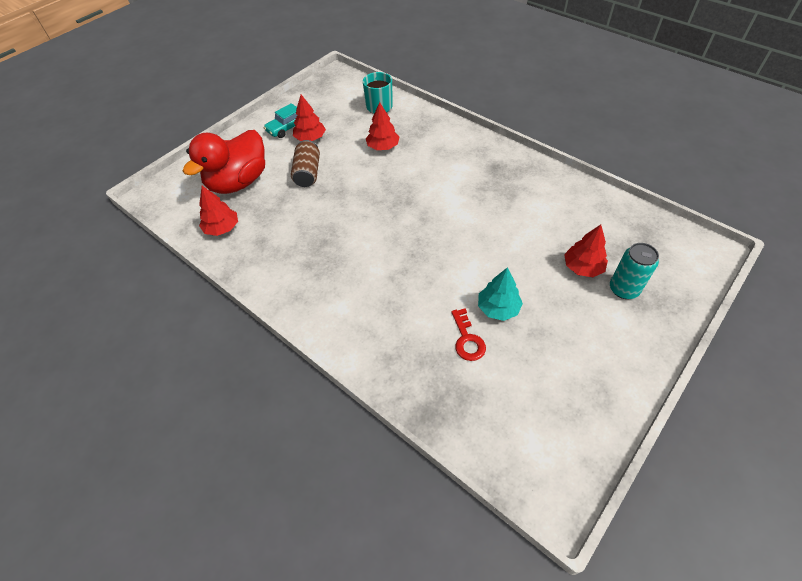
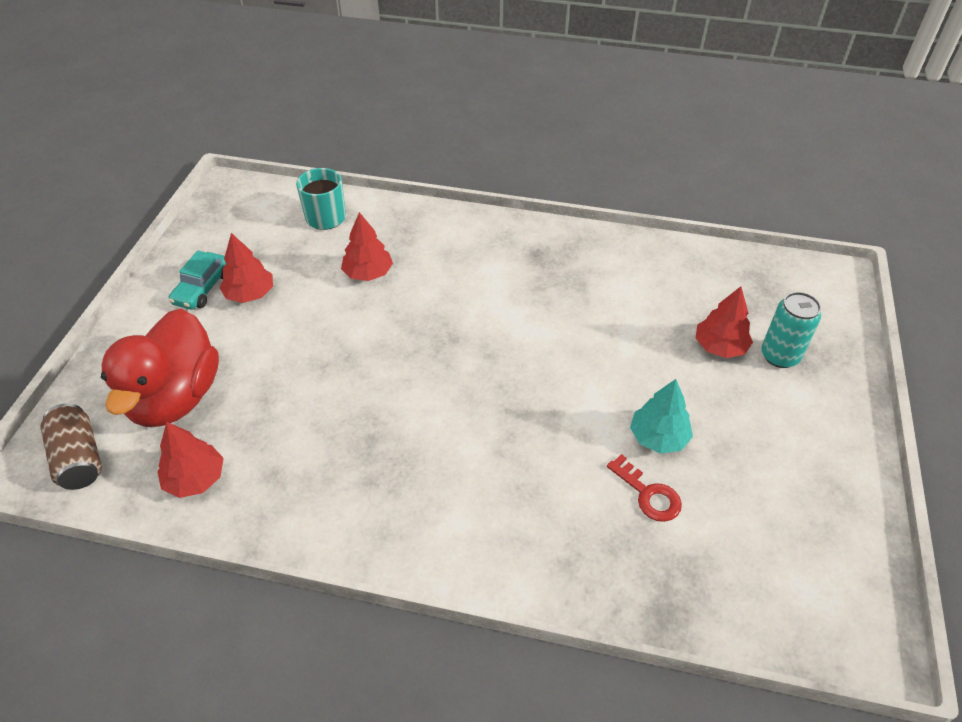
camera: 30 degrees left, 5 degrees down
(307, 173) = (280, 347): brown can -> brown can (79, 458)

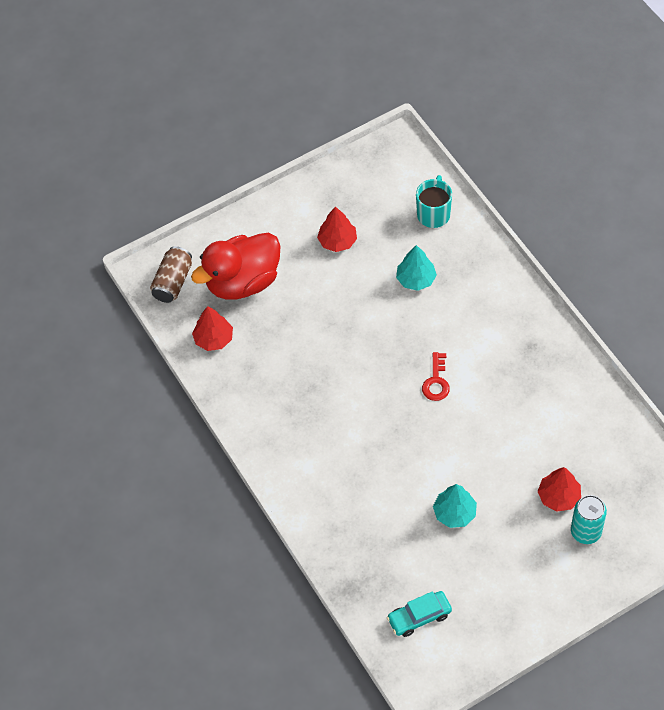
camera: 50 degrees right, 10 degrees up
(203, 288) = (316, 216): turquoise car -> turquoise car (419, 617)
(368, 273) = (416, 279): red tree -> turquoise tree
(648, 494) = (412, 534): red key -> red key (436, 381)

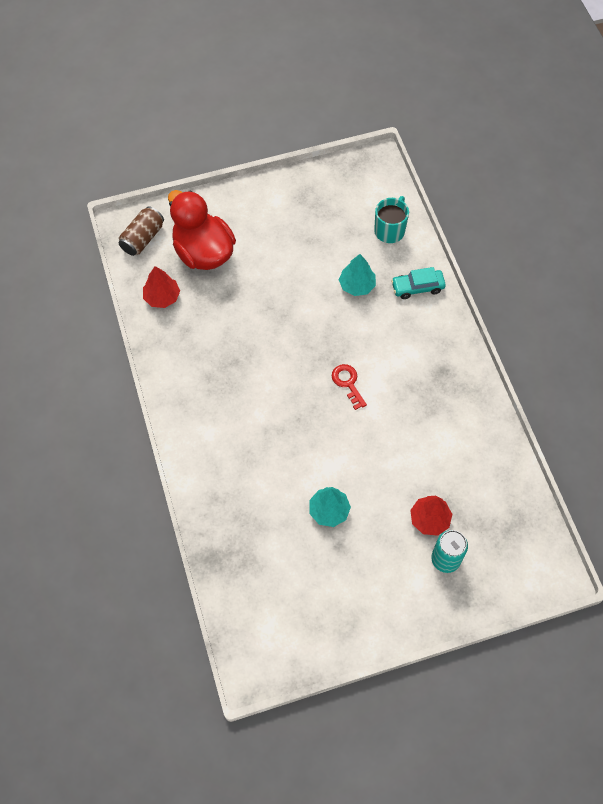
camera: 10 degrees right, 5 degrees up
(243, 282) = (203, 252): red duck -> red duck turned 75 degrees clockwise
(337, 241) = (297, 235): red tree -> none
(419, 617) = (267, 602): turquoise car -> turquoise car (417, 287)
(436, 381) = (348, 383): red key -> red key turned 135 degrees clockwise

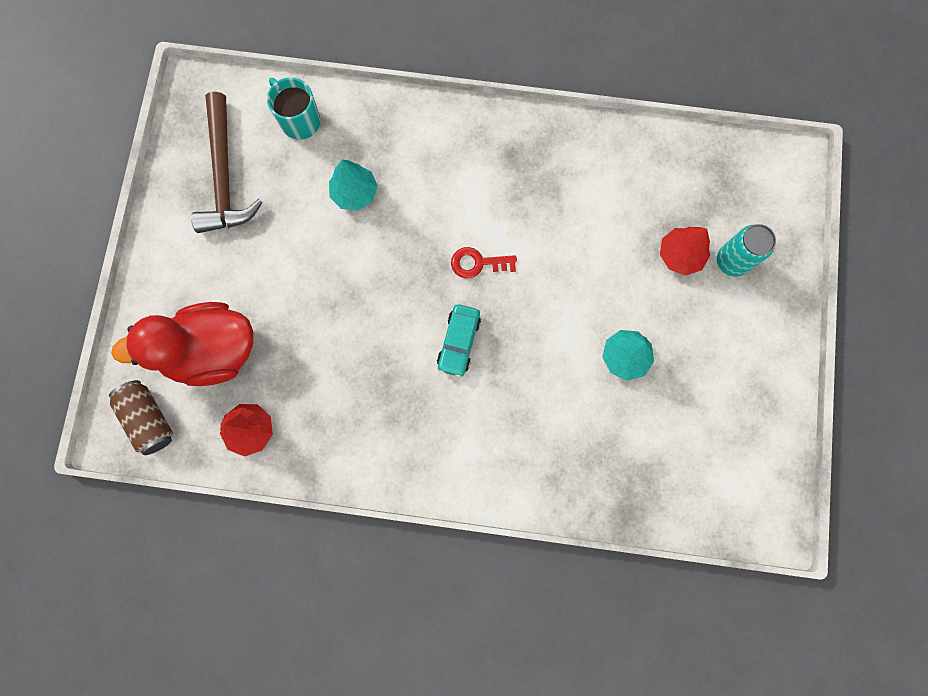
camera: 65 degrees left, 15 degrees up
(325, 205) = (224, 176): none -> brown hammer
(417, 287) = (392, 128): turquoise car -> turquoise car (458, 342)

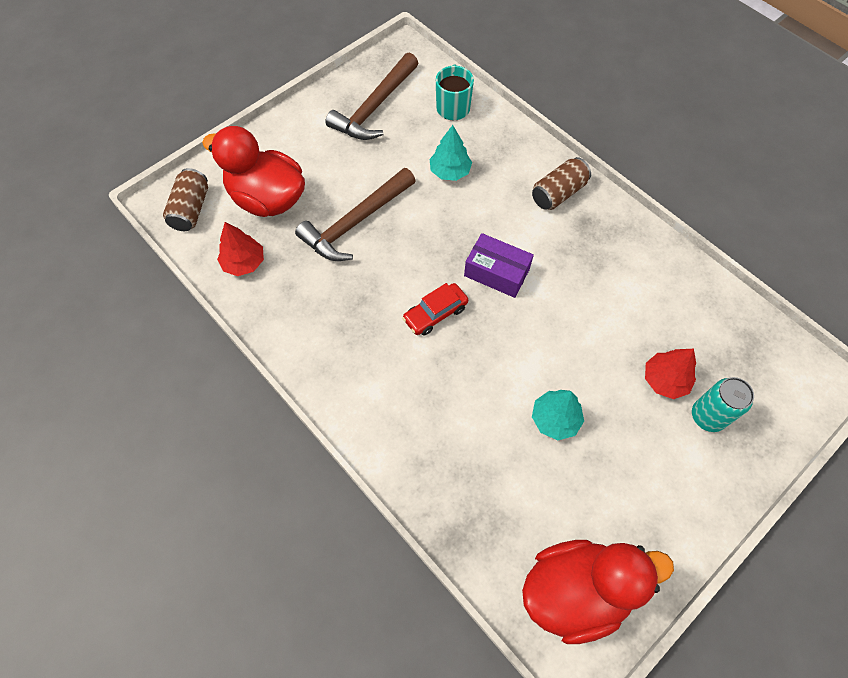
camera: 40 degrees right, 15 degrees down
(315, 311) = (355, 222): none -> brown hammer
(458, 342) = (435, 313): turquoise car -> red car
(467, 143) = (558, 193): none -> brown can
(477, 263) = (496, 272): red key -> purple box
(739, 477) = (576, 590): none -> red duck

